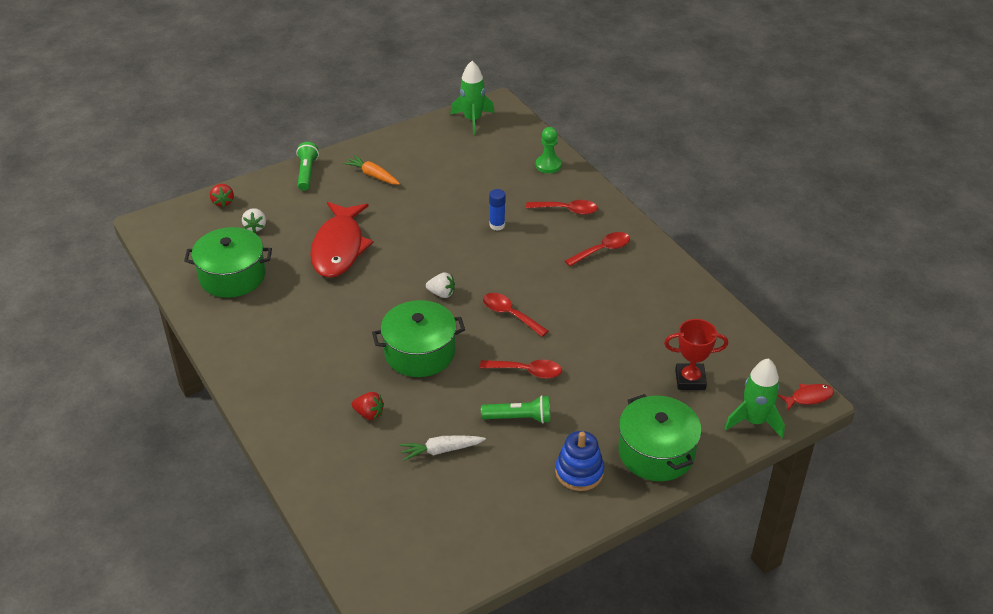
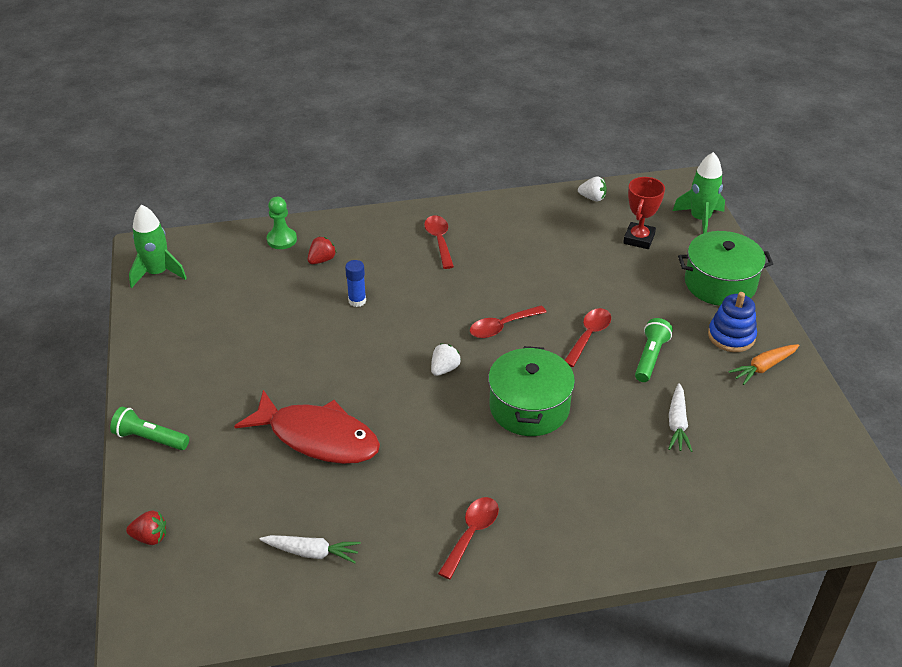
camera: 70 degrees left, 0 degrees up
(232, 276) = (312, 552): green pot -> white carrot
(255, 227) = (227, 511): white strawberry -> white strawberry (592, 198)
(369, 414) = (607, 469): red strawberry -> red strawberry (322, 260)
(373, 175) = (200, 378): orange carrot -> orange carrot (763, 367)
(566, 210) = (363, 247): red spoon -> red spoon (471, 534)
(809, 397) = (682, 184): red fish -> none

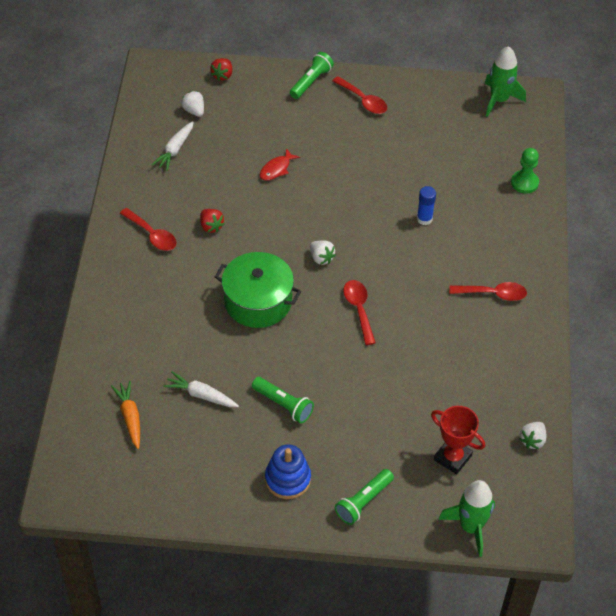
camera: 105 degrees right, 10 degrees up
(230, 551) = (194, 111): none -> white strawberry
(318, 437) = (276, 169): red fish -> red fish, size x0.43
(322, 260) = (487, 205): red strawberry -> red strawberry (211, 226)
(589, 336) = (326, 368): red spoon -> red spoon (363, 100)
(720, 283) = (363, 502): green pot -> green flashlight
(763, 367) = (239, 487): orange carrot -> orange carrot (130, 417)

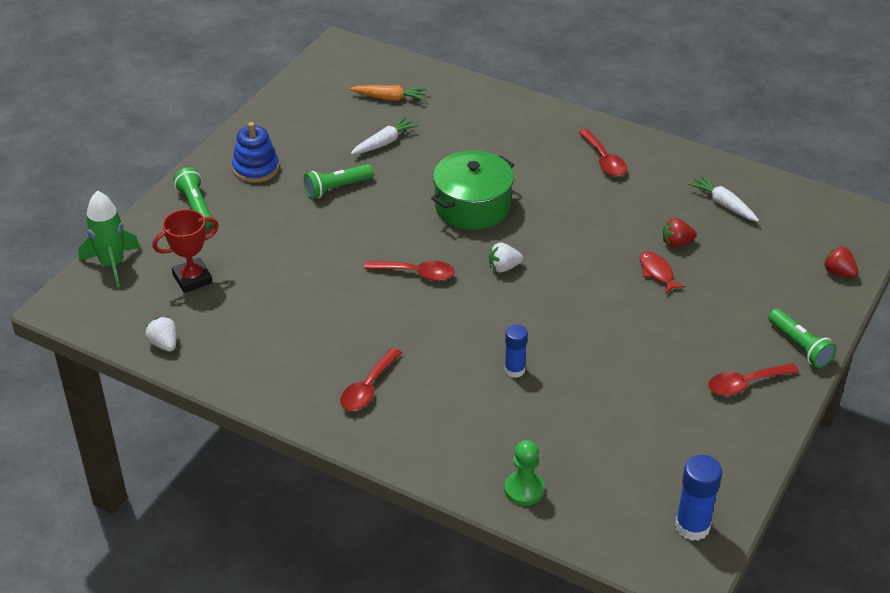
camera: 115 degrees right, 10 degrees down
(152, 235) = (604, 160): red spoon -> red spoon turned 90 degrees counterclockwise
(194, 111) = (783, 234): white strawberry -> none
(211, 226) = (594, 201): red strawberry -> red strawberry (676, 243)
(499, 100) = (692, 526): green rocket -> blue glue stick

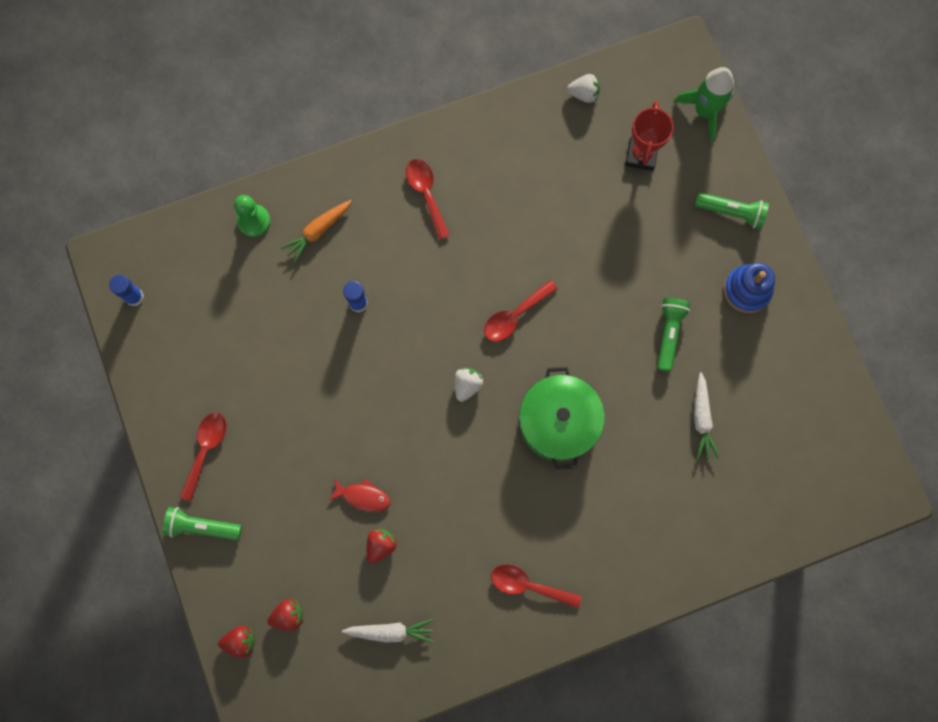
camera: 130 degrees right, 35 degrees up
(390, 98) = (765, 475): orange carrot -> orange carrot (318, 231)
(692, 526) = (134, 297): blue glue stick -> blue glue stick, size x0.66
(787, 259) = (288, 615): none -> red strawberry

